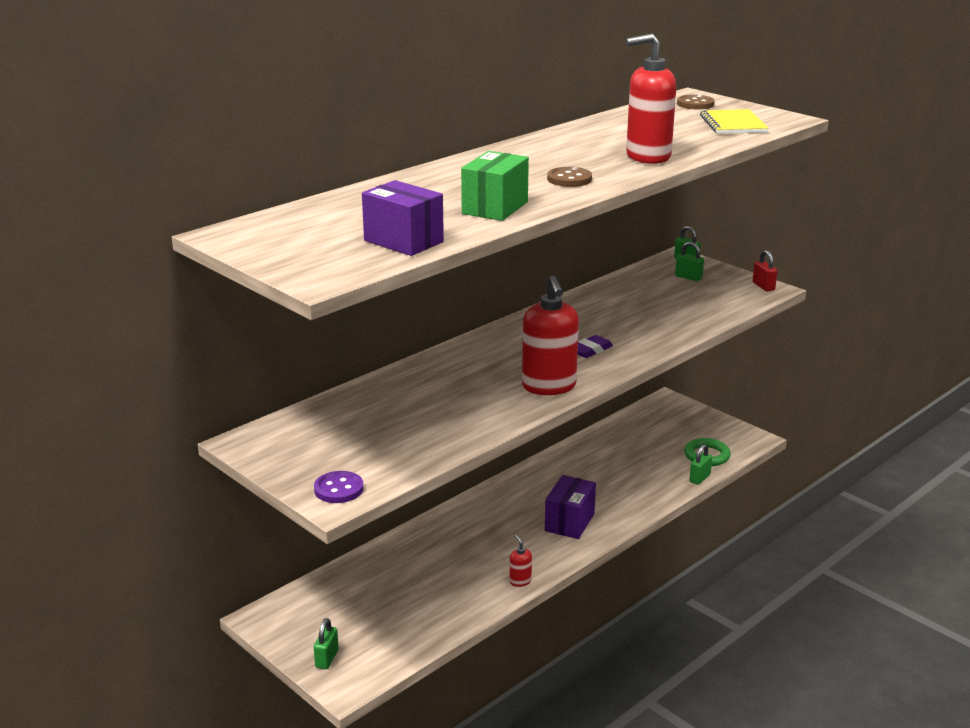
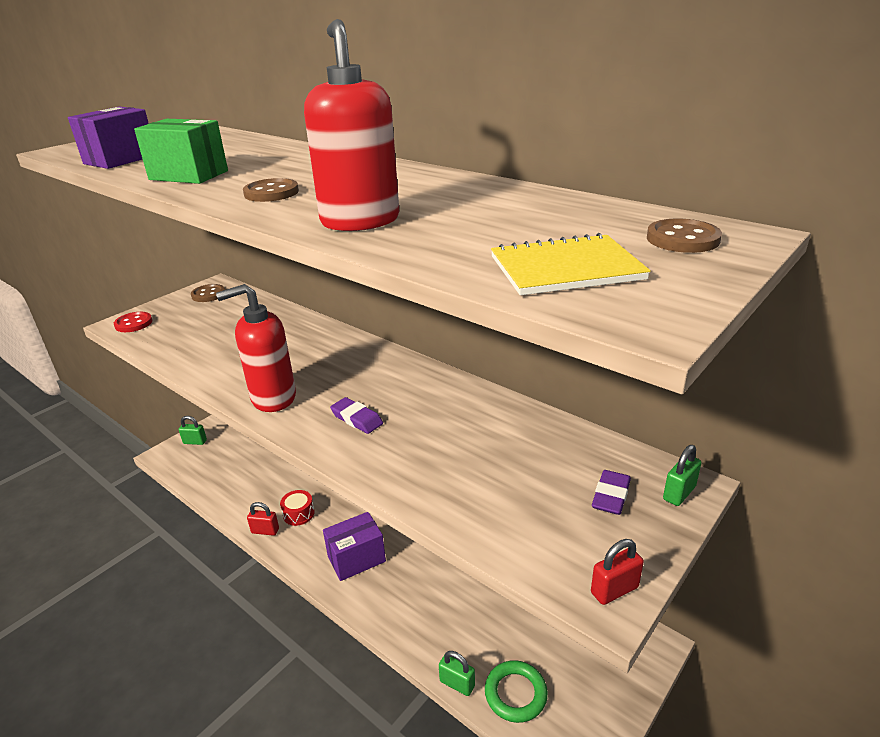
camera: 85 degrees right, 5 degrees up
(275, 444) = (208, 294): none -> brown button
(339, 489) = (133, 323): purple button -> red button
(498, 560) = (298, 514): none -> red drum
(520, 581) = (265, 531): red soap dispenser -> red padlock
(569, 522) = (356, 559): purple box -> purple box turned 45 degrees counterclockwise
(688, 277) = (611, 496): green padlock -> purple eraser

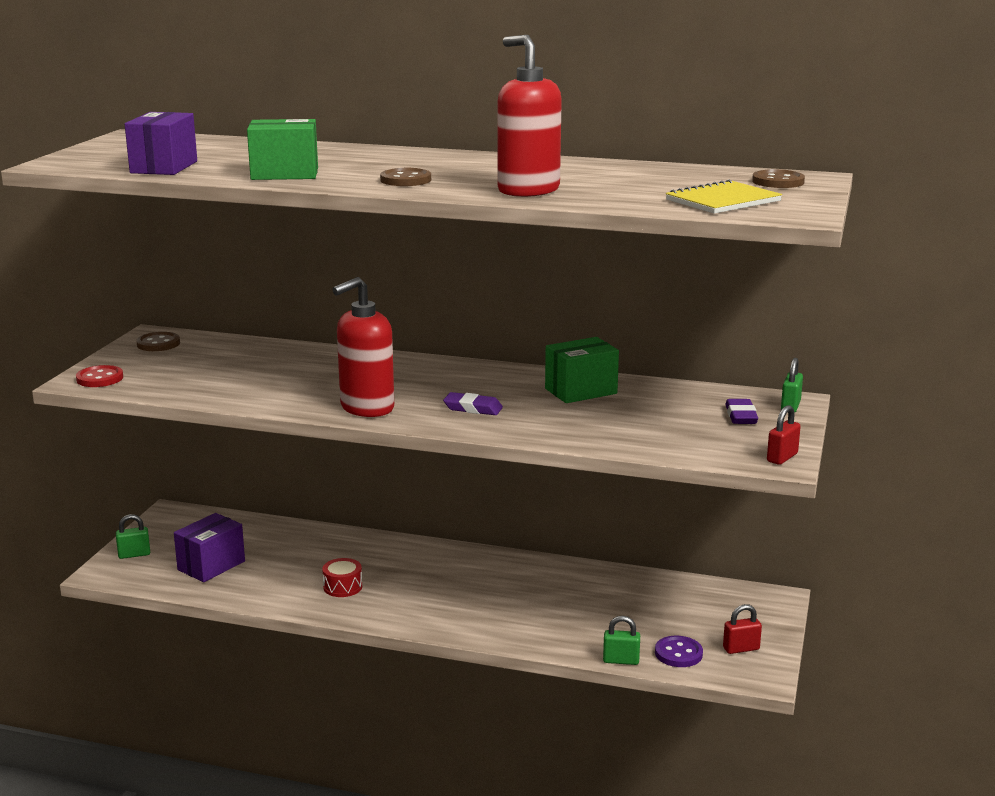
camera: 25 degrees left, 10 degrees down
(265, 531) = (316, 607): red padlock -> red padlock (741, 649)
(356, 559) = (445, 605): purple box -> purple box (211, 565)
(472, 416) = (581, 391): none -> green box
(515, 694) = (678, 653): green ring -> purple button

